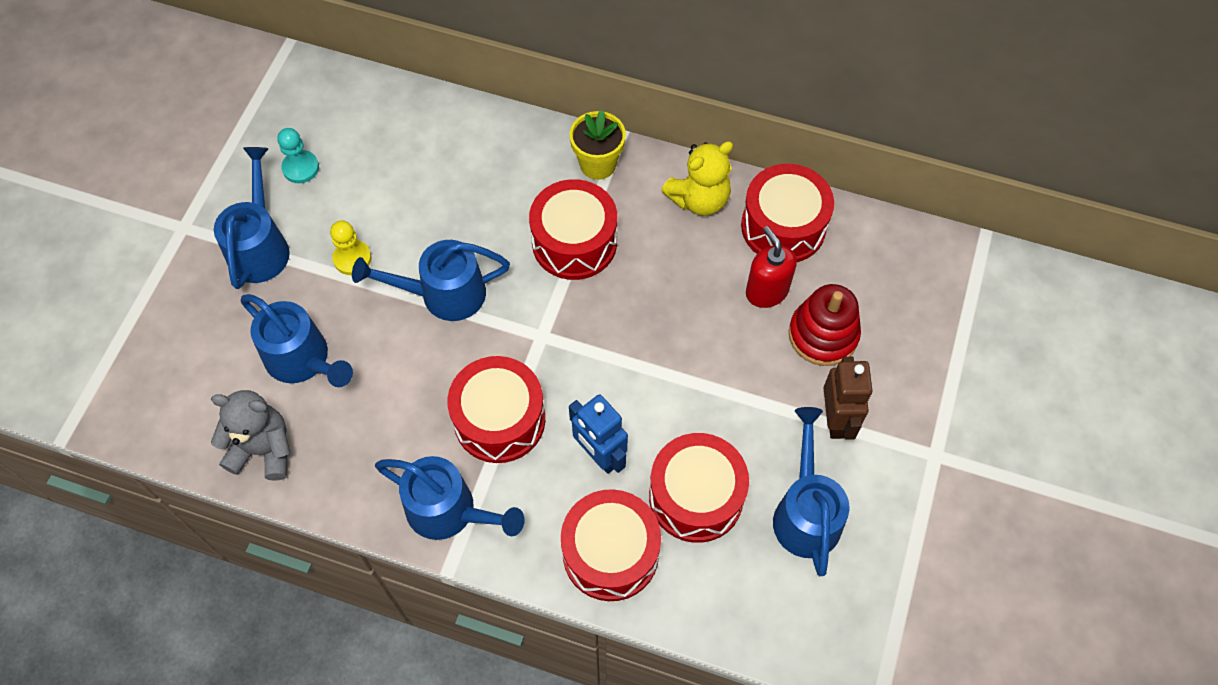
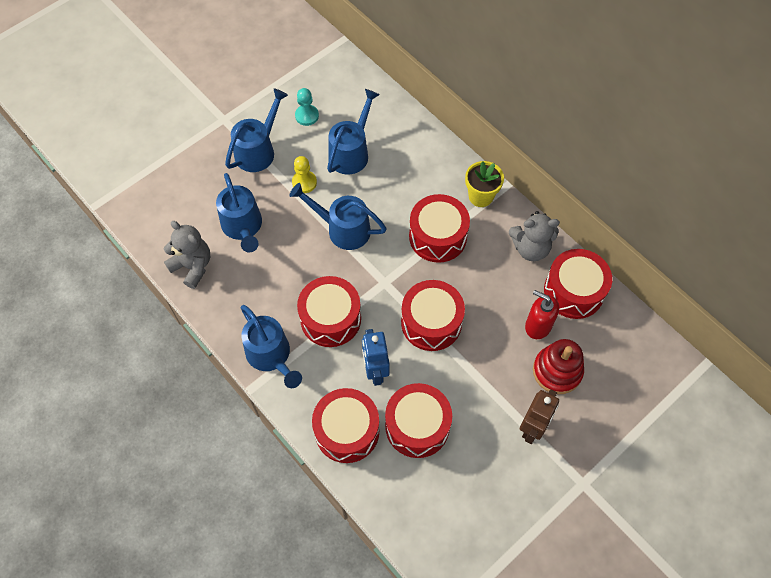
camera: 30 degrees right, 0 degrees up
(633, 356) = (431, 322): none -> red drum
(699, 199) = (530, 248): yellow teddy bear -> grey teddy bear
(766, 291) = (538, 326): red soap dispenser -> red soap dispenser turned 60 degrees counterclockwise
(805, 511) = (478, 472): blue watering can -> blue watering can (351, 152)

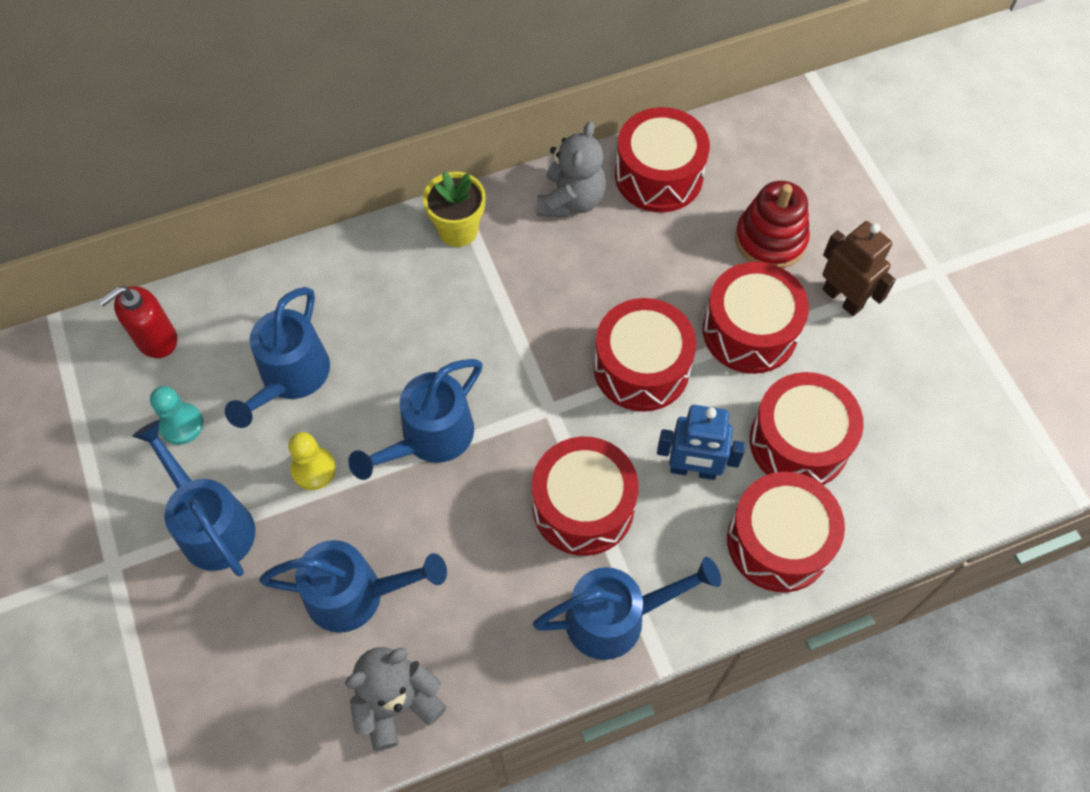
camera: 70 degrees left, 0 degrees up
(351, 152) = (290, 379): blue watering can -> blue watering can turned 120 degrees counterclockwise
(437, 236) = (501, 310): red drum -> red drum (750, 331)
(538, 326) = (695, 237): red soap dispenser -> red soap dispenser (156, 339)

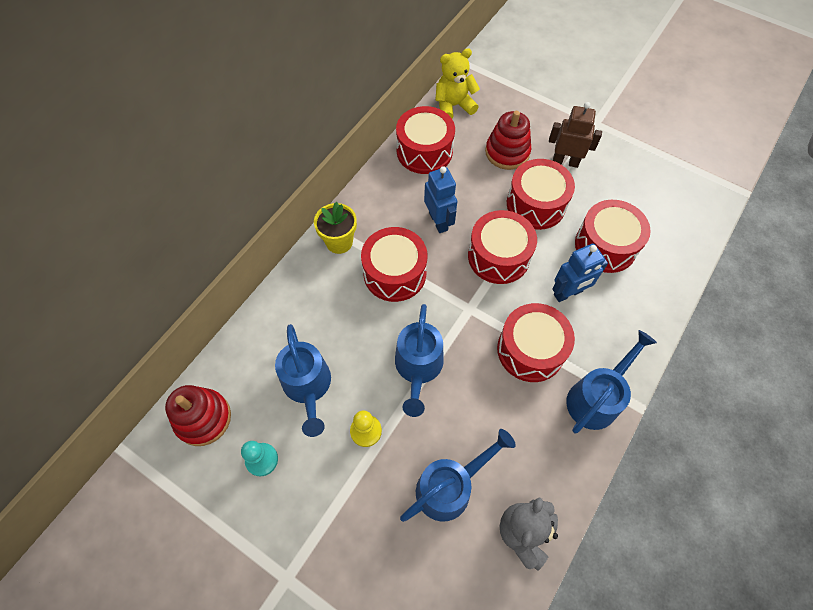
camera: 35 degrees left, 0 degrees up
(156, 339) = (203, 418): red soap dispenser -> red stacking toy
(211, 523) = (329, 507): blue watering can -> none
(571, 200) = (389, 190): grey teddy bear -> none
(601, 277) = (438, 221): none -> blue robot
(749, 136) = (453, 106): none -> yellow teddy bear
(778, 542) = (638, 302): red drum -> red drum (394, 273)

